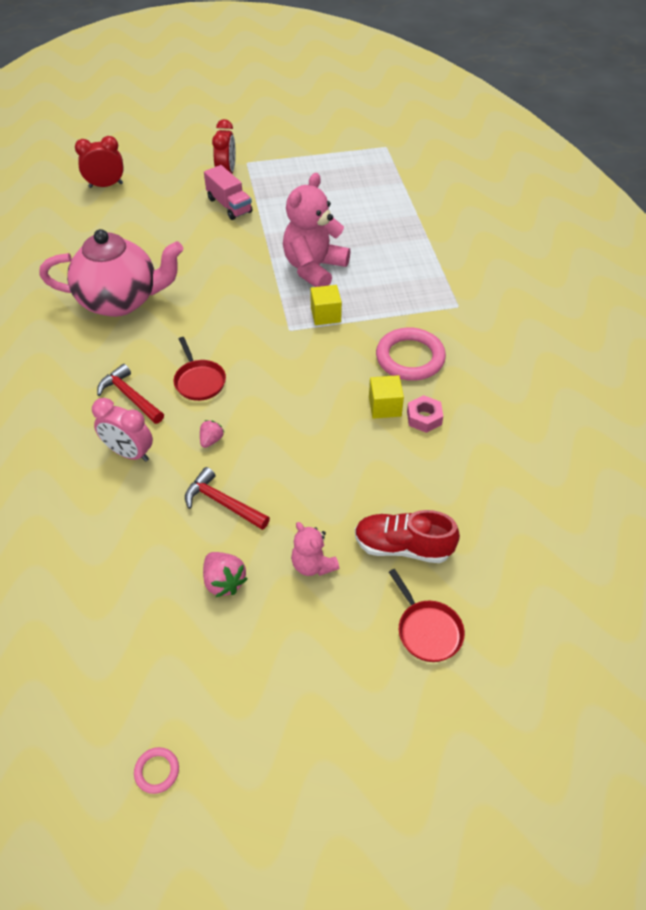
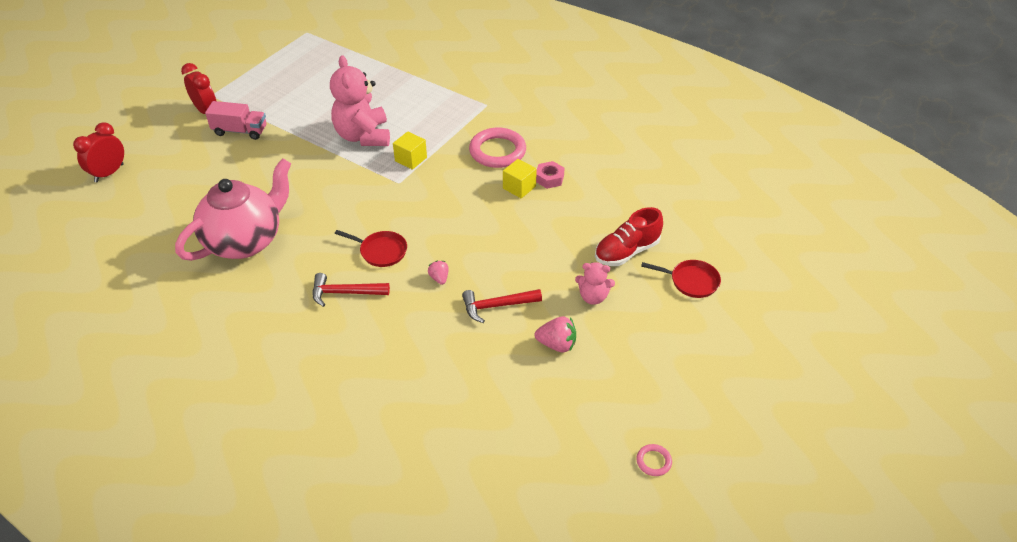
camera: 45 degrees left, 5 degrees down
(129, 453) = (395, 324): pink clock -> none

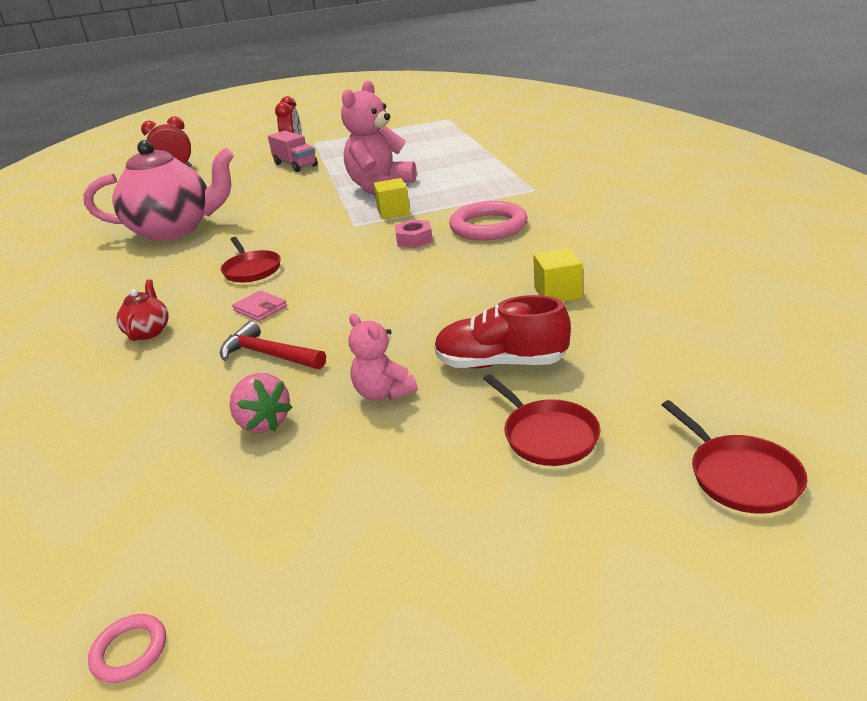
camera: 45 degrees right, 15 degrees down
(345, 293) = (170, 289): red hammer -> none
(389, 329) = (148, 332): none -> red teapot
(439, 278) = (260, 308): pink strawberry -> pink wallet
(519, 187) = (464, 261): yellow cube -> yellow cube (557, 292)
(549, 178) = (511, 263): pink nut -> pink nut (414, 240)
(775, 263) = (740, 476): none -> red pan

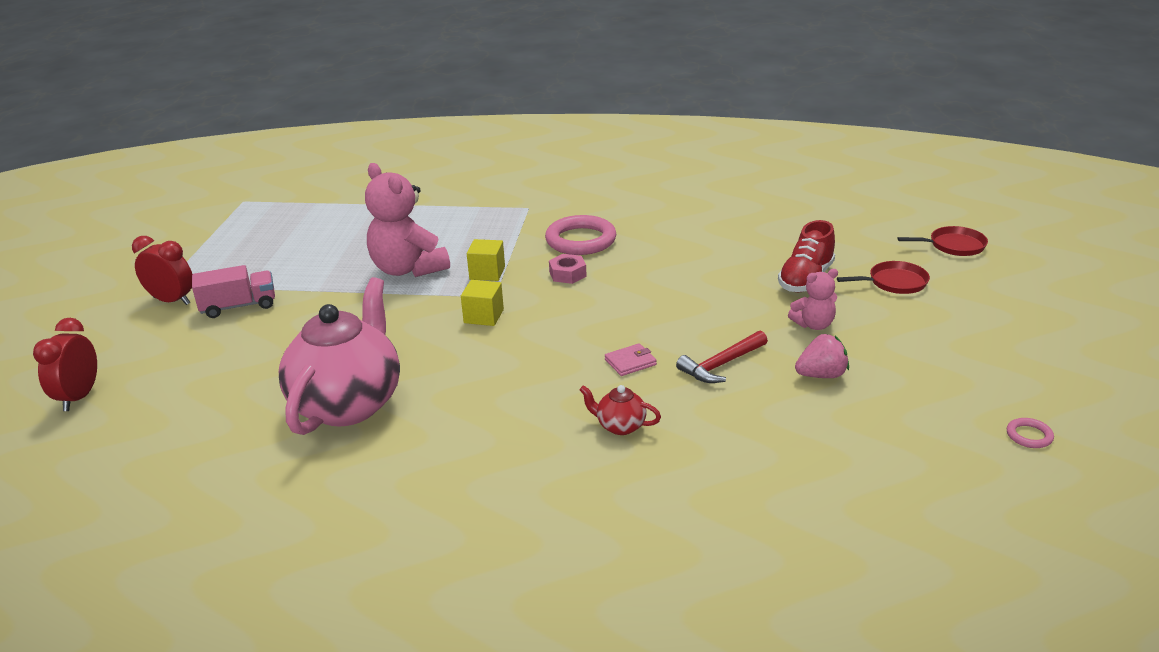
camera: 70 degrees left, 0 degrees up
(251, 269) = (535, 360): red pan -> none
(557, 292) = (727, 241): yellow cube -> yellow cube (483, 316)

